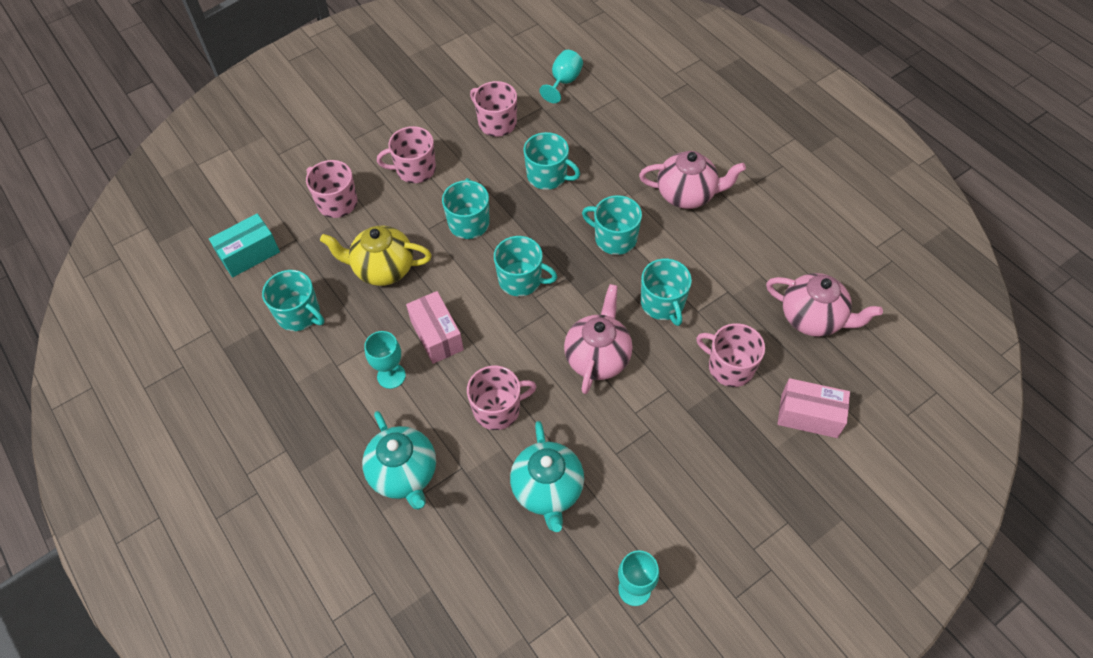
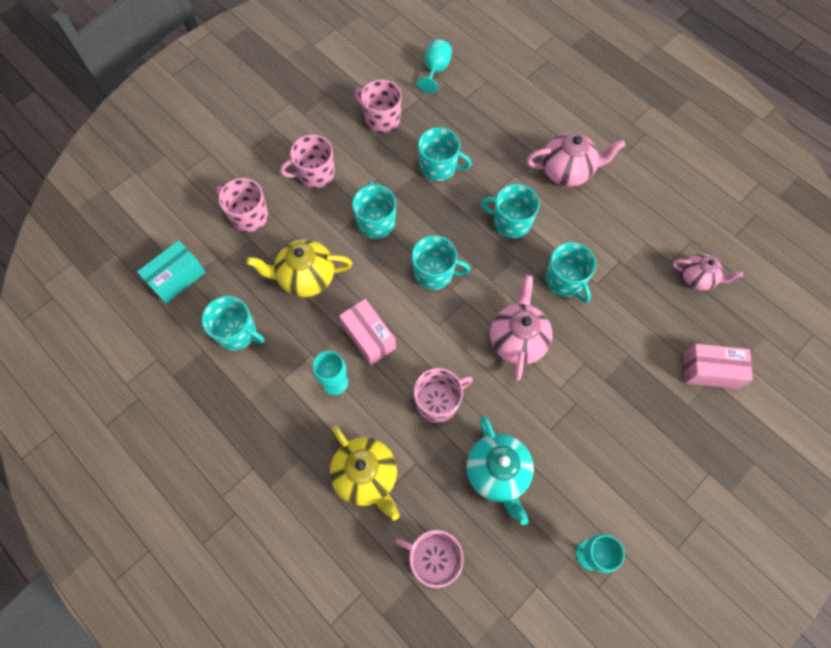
camera: 10 degrees left, 10 degrees up
(404, 474) = (366, 476): turquoise teapot -> yellow teapot
(729, 367) = (634, 333): pink mug -> pink mug (433, 558)
(813, 318) = (697, 278): pink teapot -> pink teapot, size x0.64

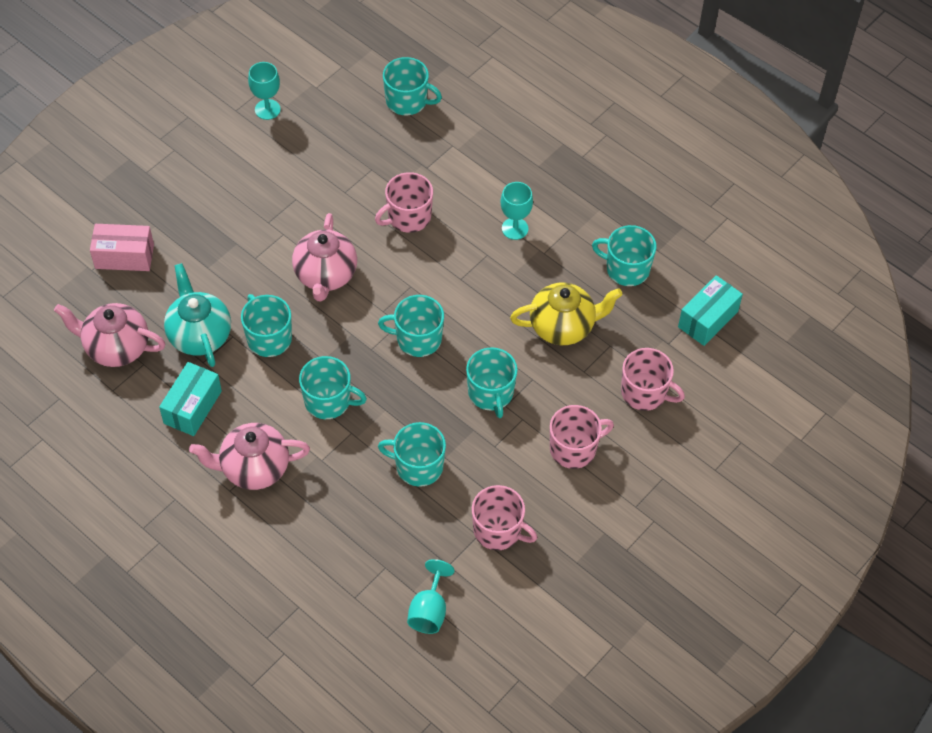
camera: 175 degrees right, 10 degrees down
(366, 476) = (473, 155): yellow teapot -> none
(369, 337) = (485, 271): pink box -> none
(433, 558) = (407, 101): pink mug -> turquoise mug
(497, 473) = (349, 163): turquoise teapot -> turquoise teapot (199, 335)
(622, 222) = (192, 407): none -> turquoise box
(697, 278) = (116, 347): pink teapot -> pink teapot, size x1.55

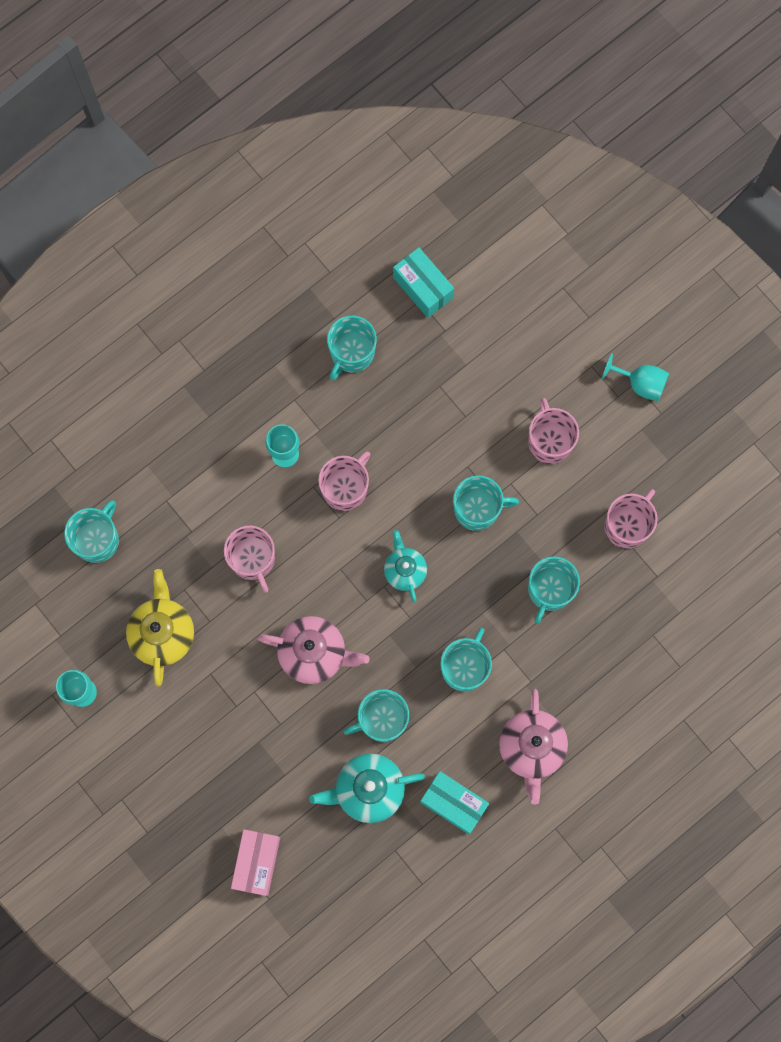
camera: 80 degrees left, 20 degrees up
(116, 347) = (371, 877): pink teapot -> none
(417, 339) = (405, 570): turquoise mug -> turquoise teapot
(429, 610) = (701, 600): turquoise goblet -> turquoise goblet (640, 383)
(563, 326) = (411, 427): yellow teapot -> yellow teapot (163, 633)
(645, 392) = (497, 363): pink mug -> pink mug (345, 488)

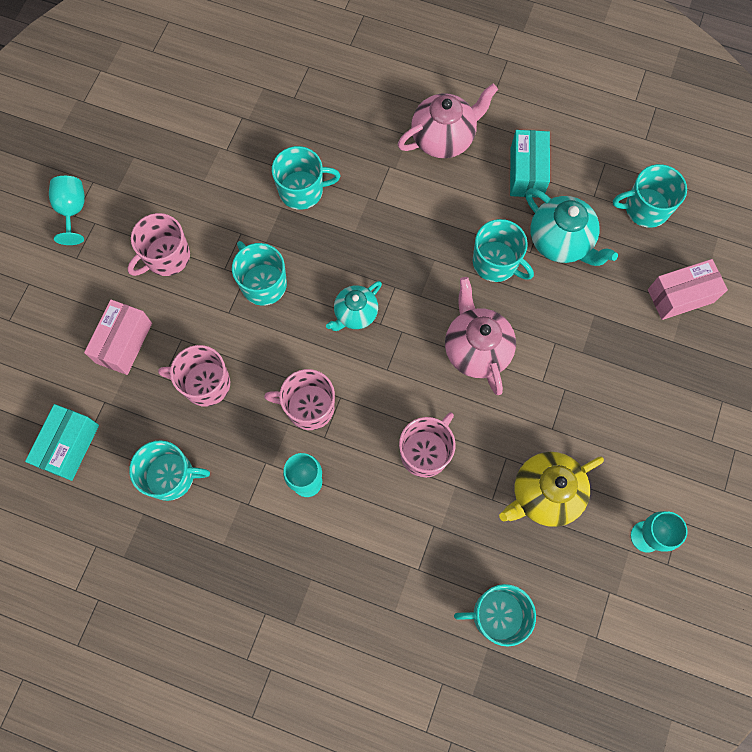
camera: 120 degrees left, 5 degrees down
(465, 667) = (409, 221): turquoise mug -> turquoise mug (645, 208)
(488, 369) = (124, 343): none -> pink box
(627, 525) = (210, 160): pink mug -> pink mug (205, 384)

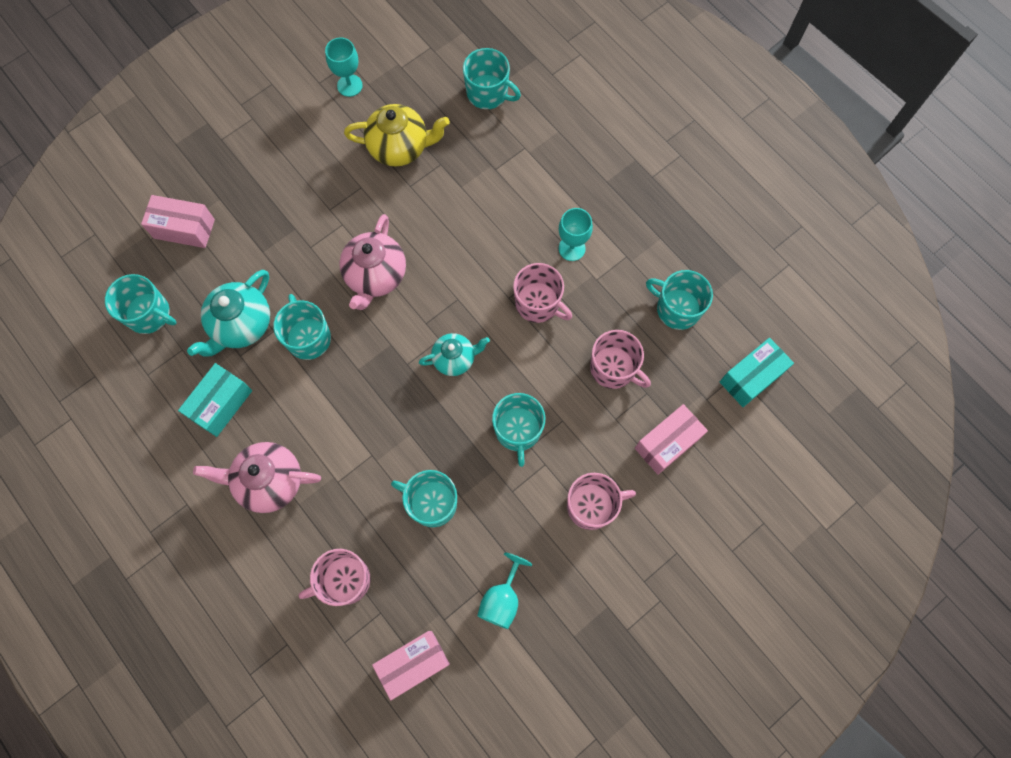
camera: 150 degrees left, 0 degrees up
(72, 211) = (660, 607): turquoise goblet -> turquoise goblet (502, 599)
(248, 79) = (413, 664): none -> pink box
(425, 452) = (468, 221): pink mug -> pink mug (344, 580)
(560, 242) = (241, 325): turquoise teapot -> turquoise teapot turned 135 degrees counterclockwise

